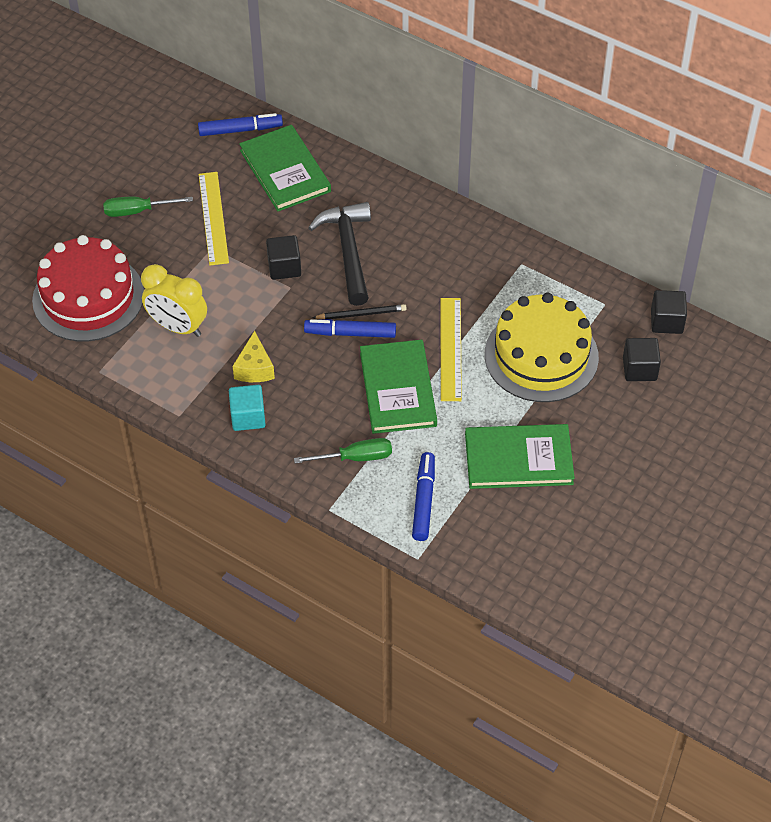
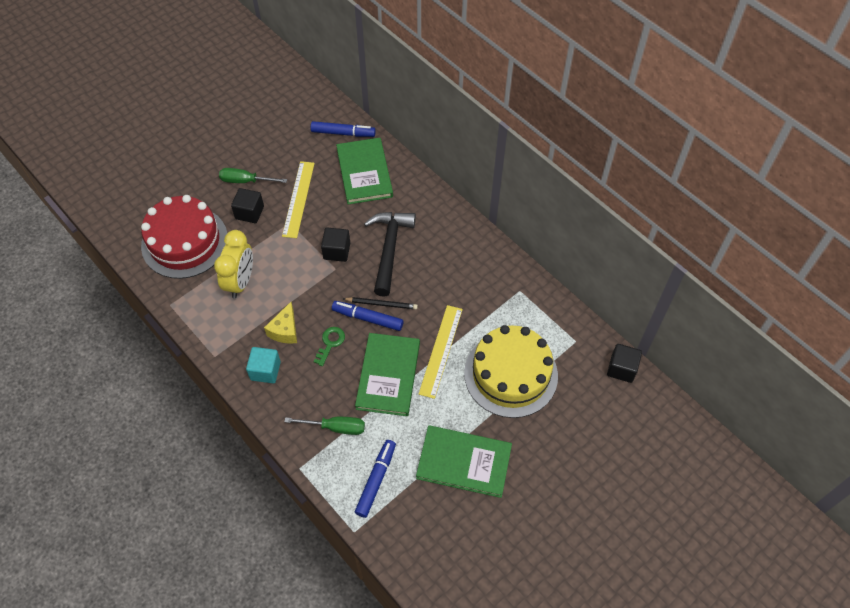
camera: 15 degrees right, 5 degrees up
(178, 327) = (240, 282): yellow clock -> yellow clock turned 120 degrees counterclockwise
(315, 370) = (330, 343): none -> green key
(639, 369) = (587, 406): black cube -> black cube (249, 212)

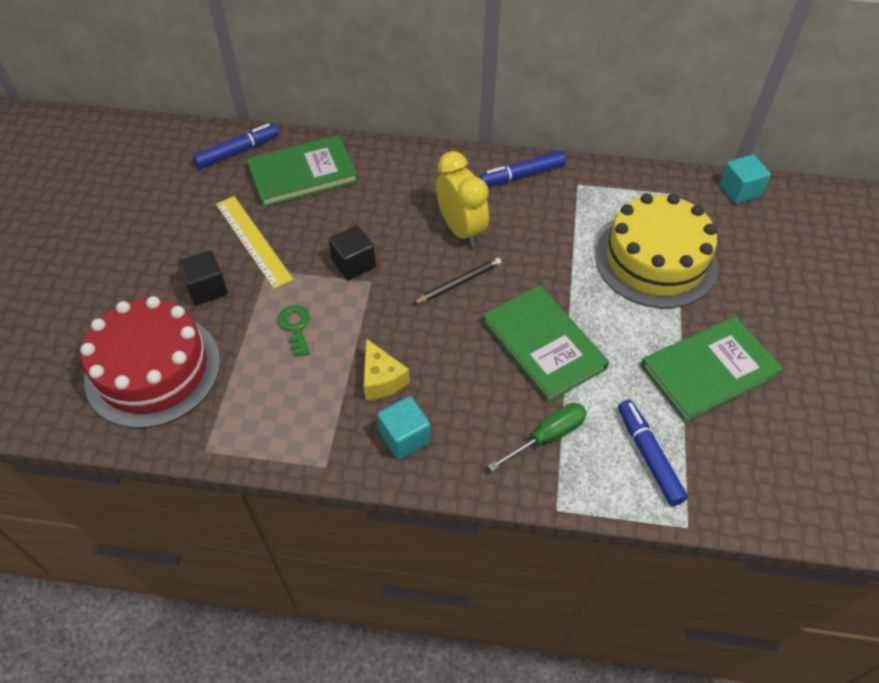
camera: 40 degrees left, 5 degrees down
(240, 282) = (272, 366): yellow clock -> yellow clock (461, 230)
(245, 181) = (167, 260): green screwdriver -> none
(330, 343) = (447, 357): green key -> green key (295, 327)
(364, 173) = (302, 174): green book -> green book turned 60 degrees counterclockwise
(367, 318) = (460, 306): blue marker -> blue marker (522, 175)
(389, 249) = (409, 227): black hammer -> none
(441, 350) = (567, 285): yellow ruler -> none
(621, 369) = (739, 190): black cube -> turquoise cube

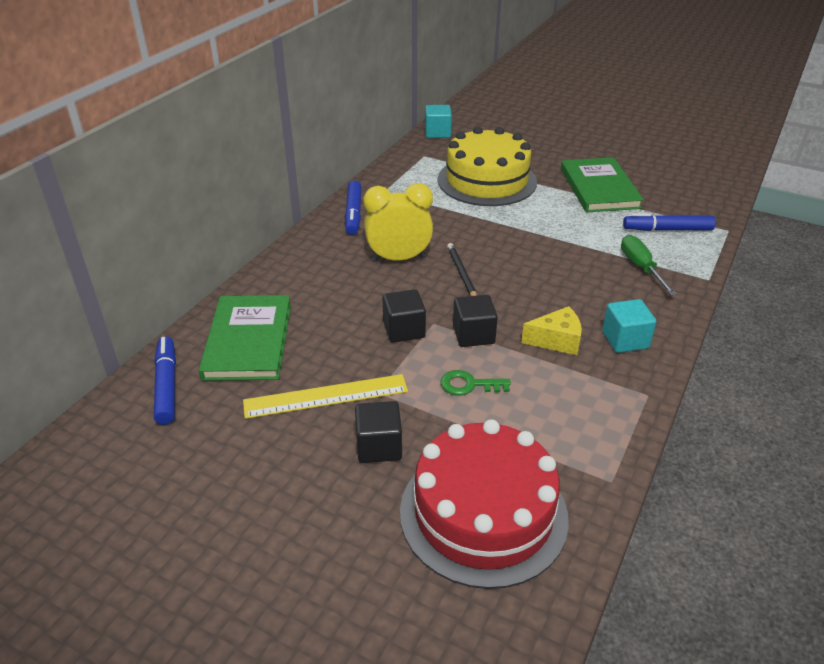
camera: 70 degrees left, 15 degrees down
(366, 314) = (473, 335): none -> black cube
(543, 345) = (549, 248): green book -> none

